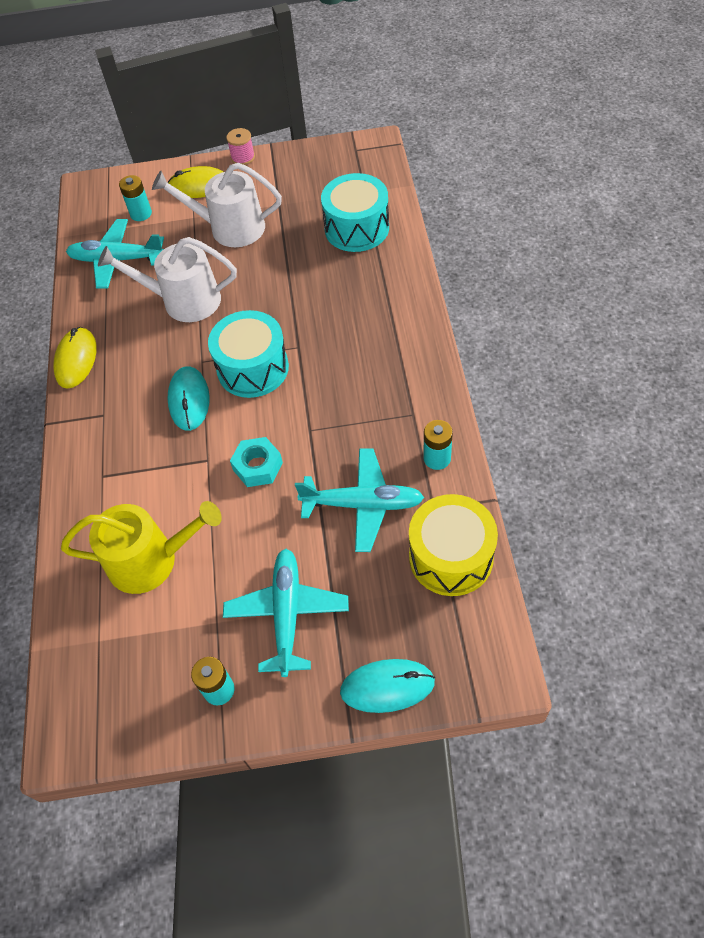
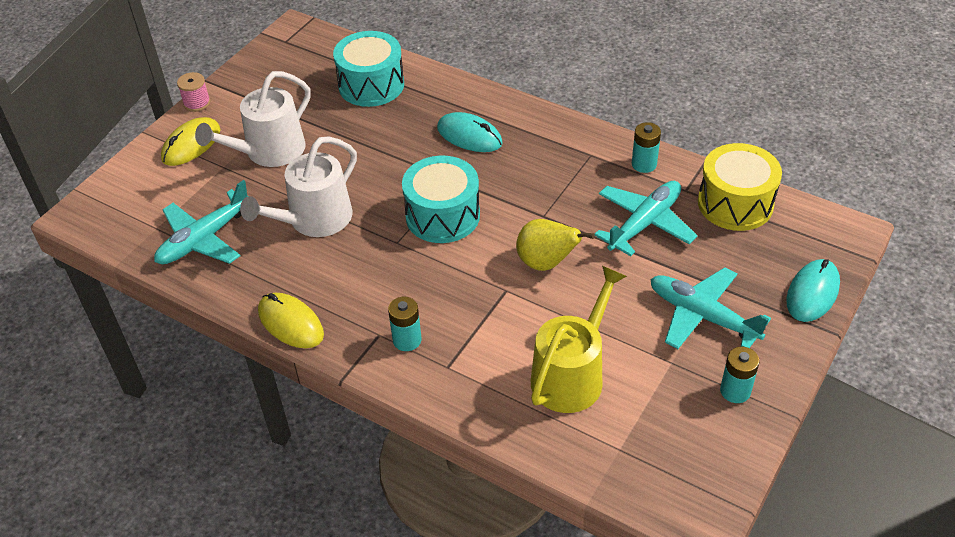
camera: 55 degrees left, 10 degrees down
(141, 214) = (169, 196): turquoise battery -> turquoise battery (407, 340)
(189, 400) = (429, 270): turquoise mouse -> turquoise mouse (469, 136)
(258, 466) = (546, 263): turquoise nut -> yellow pear

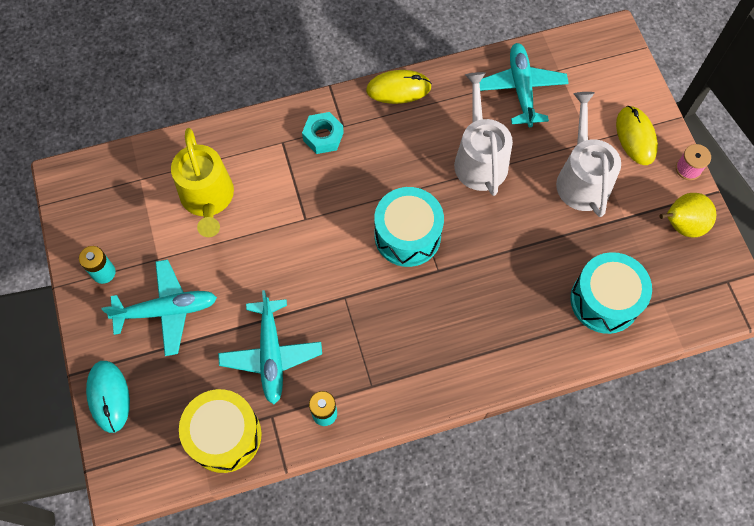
camera: 130 degrees right, 20 degrees up
(407, 340) = (323, 136): turquoise battery -> turquoise nut
(469, 136) = (474, 320): turquoise mouse -> none
(546, 263) = (302, 261): yellow pear -> yellow pear (681, 225)

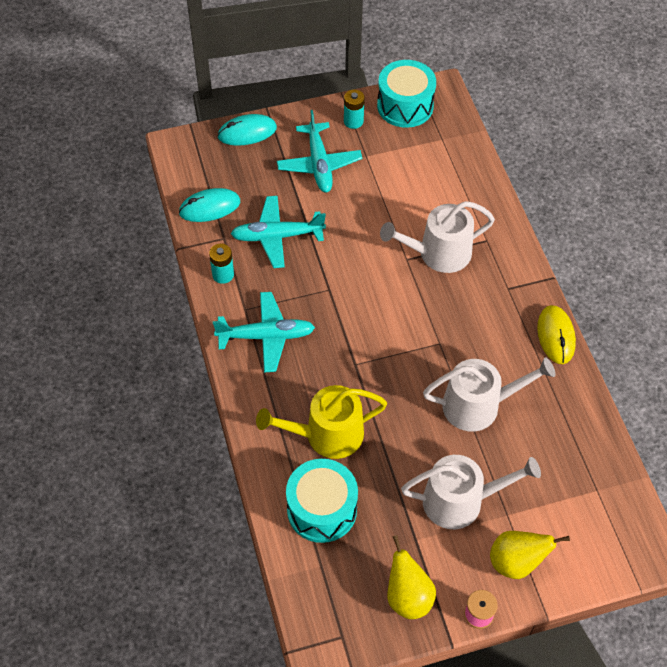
camera: 90 degrees right, 10 degrees down
(208, 198) = (424, 187): yellow watering can -> yellow watering can (327, 435)
(225, 435) = (209, 207): yellow drum -> turquoise mouse
(298, 188) = (438, 253): none -> white watering can
(323, 136) = (495, 272): turquoise nut -> none
(407, 235) = (391, 340): turquoise drum -> turquoise drum (405, 106)
(521, 88) = (568, 450): turquoise plane -> turquoise plane (266, 336)
(636, 137) = (516, 562): yellow mouse -> yellow pear

